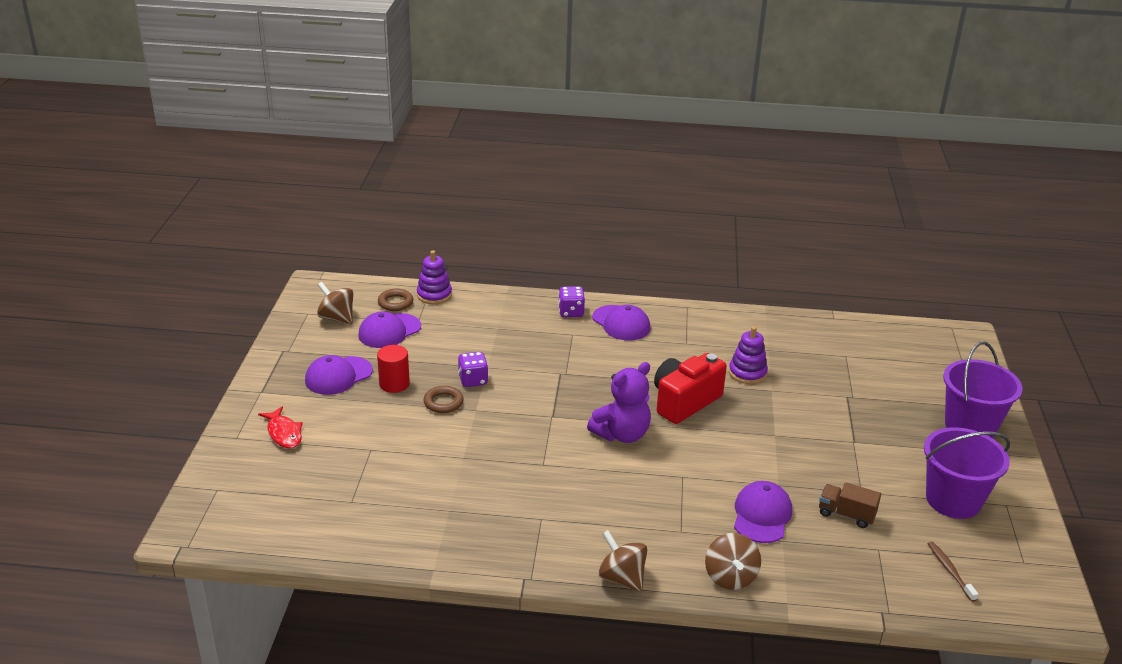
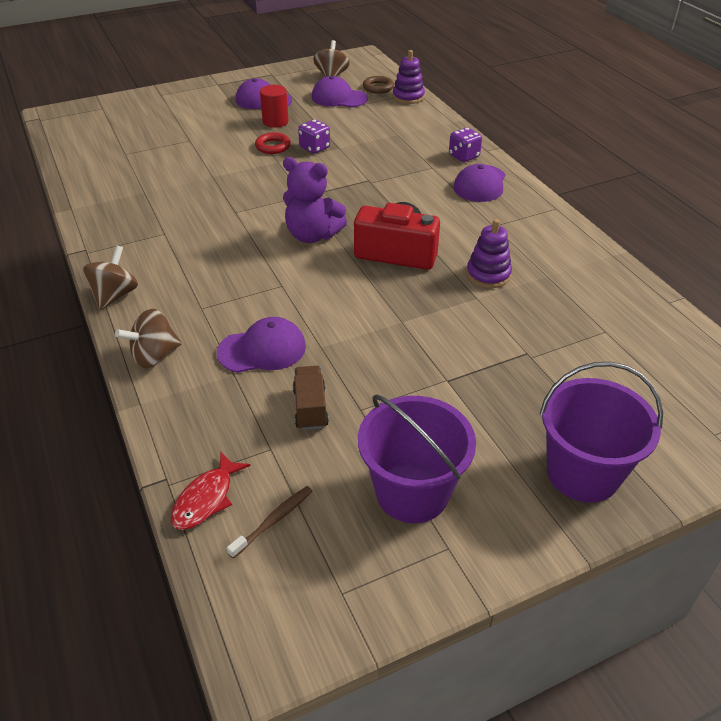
camera: 60 degrees right, 10 degrees up
(284, 433) = (179, 106): red fish -> red fish (206, 499)
(443, 402) = (273, 146): brown ring -> red ring

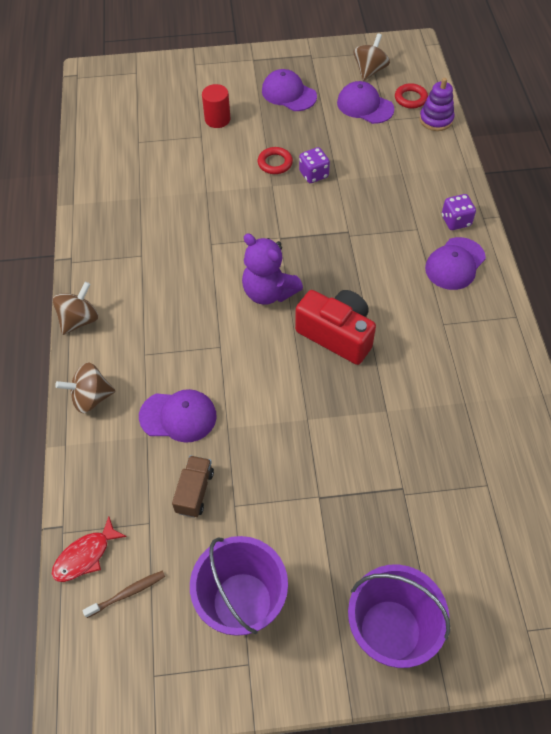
camera: 20 degrees right, 15 degrees up
(275, 122) = (289, 128): red cylinder -> red cylinder (217, 119)
(378, 87) = (410, 98): brown ring -> red ring
(488, 275) = (409, 385): purple stacking toy -> none

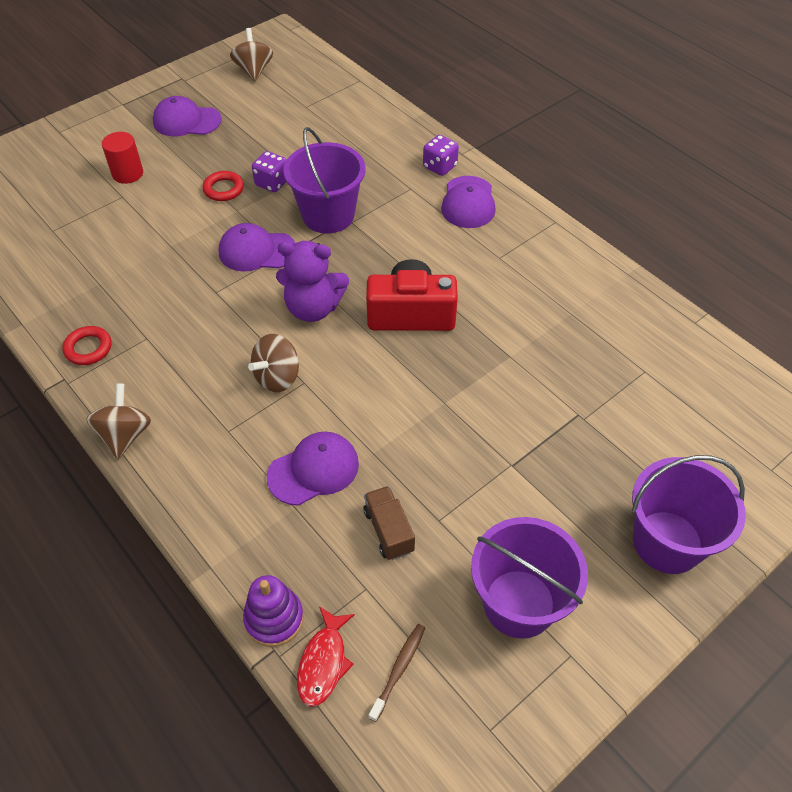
camera: 35 degrees left, 5 degrees down
(91, 398) = (202, 504): brown spinning top -> brown spinning top (277, 377)
(335, 221) = (328, 215): none -> purple bucket
(365, 106) = (274, 103): purple cap -> purple cap (257, 251)
(410, 98) = (313, 80): red ring -> red ring (88, 348)
(436, 119) = (352, 89): purple stacking toy -> purple stacking toy (274, 618)

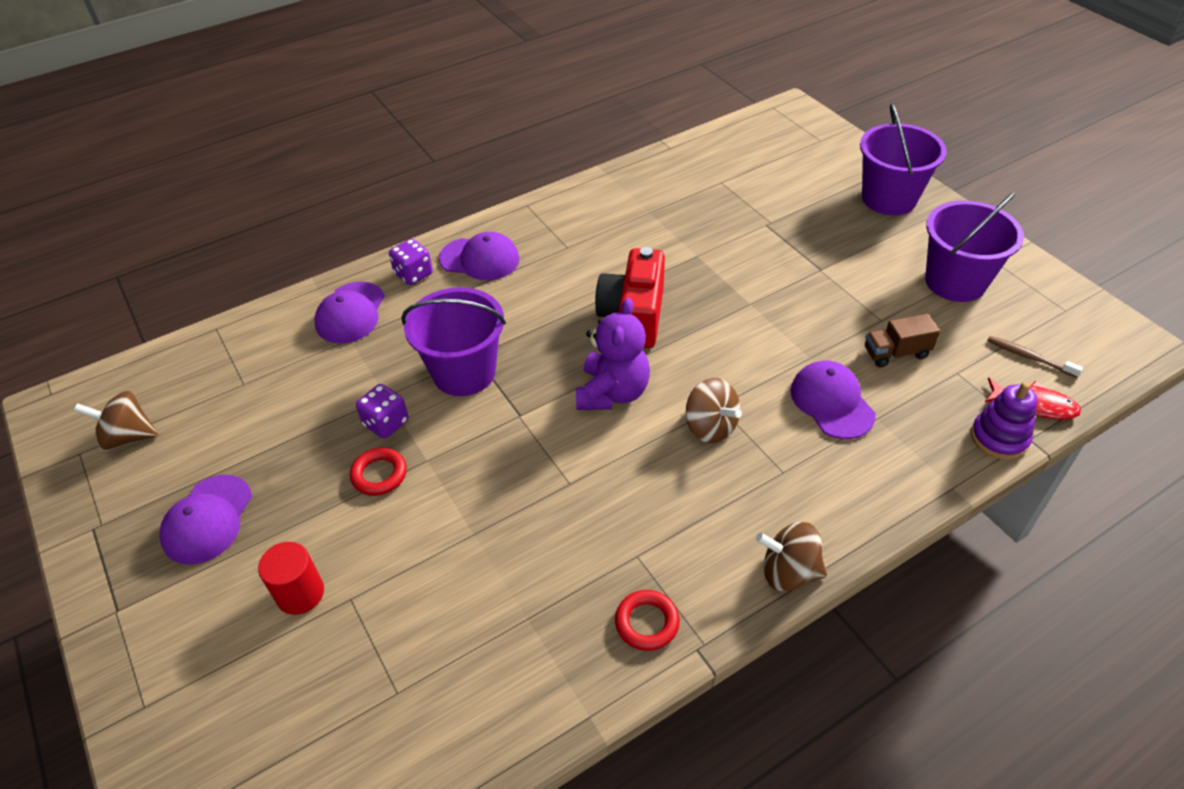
camera: 80 degrees left, 5 degrees down
(257, 251) = (507, 441): purple cap -> purple cap (350, 313)

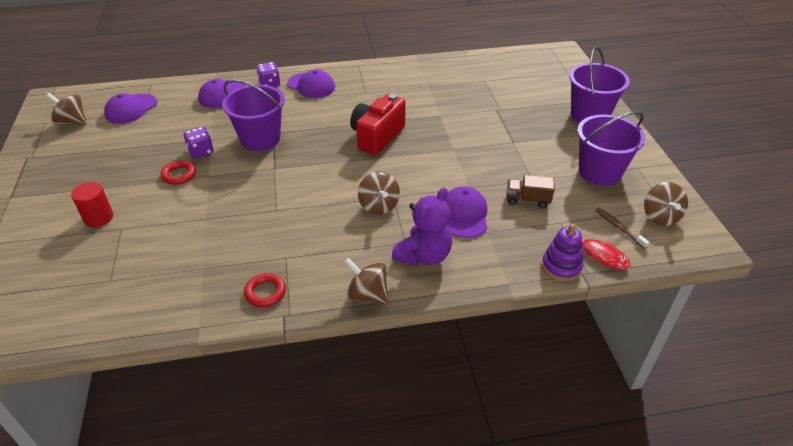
camera: 20 degrees right, 5 degrees down
(207, 519) = (81, 170): purple cap -> purple cap (131, 109)
(612, 393) = (335, 172): purple teddy bear -> purple teddy bear (424, 255)
(1065, 325) = (660, 217): none -> brown spinning top

